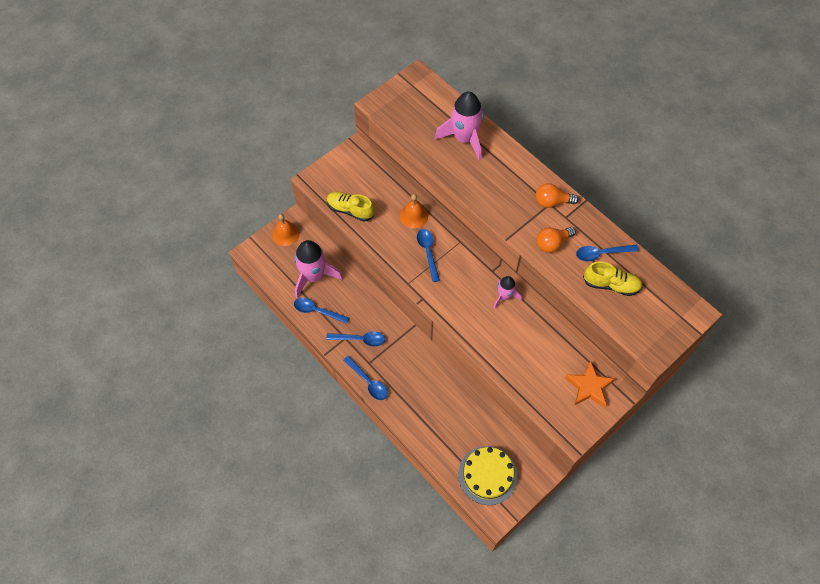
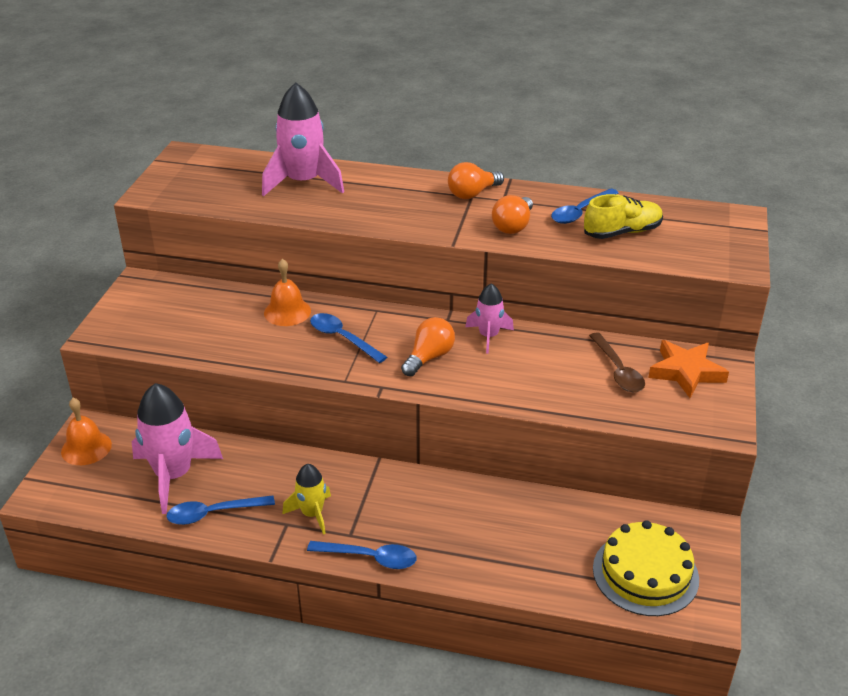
camera: 35 degrees left, 25 degrees down
(350, 210) = (186, 343): yellow shoe -> none
(360, 339) = (312, 514): blue spoon -> yellow rocket
(461, 293) = (429, 357): none -> orange light bulb
(553, 363) = (618, 370): none -> brown spoon

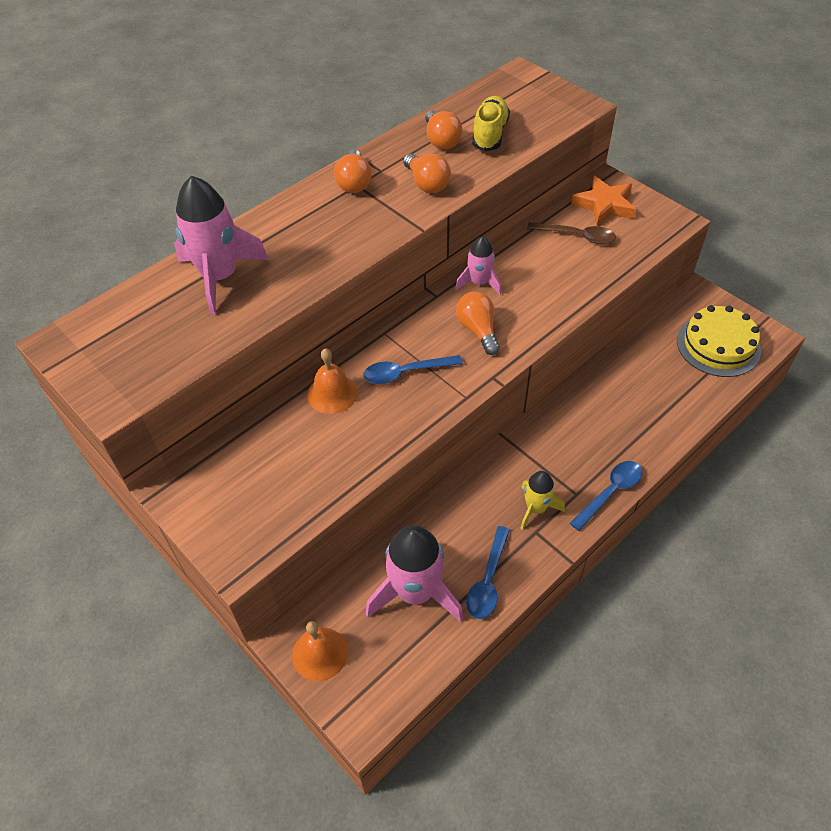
camera: 55 degrees left, 15 degrees up
(580, 212) = (441, 140): blue spoon -> orange light bulb

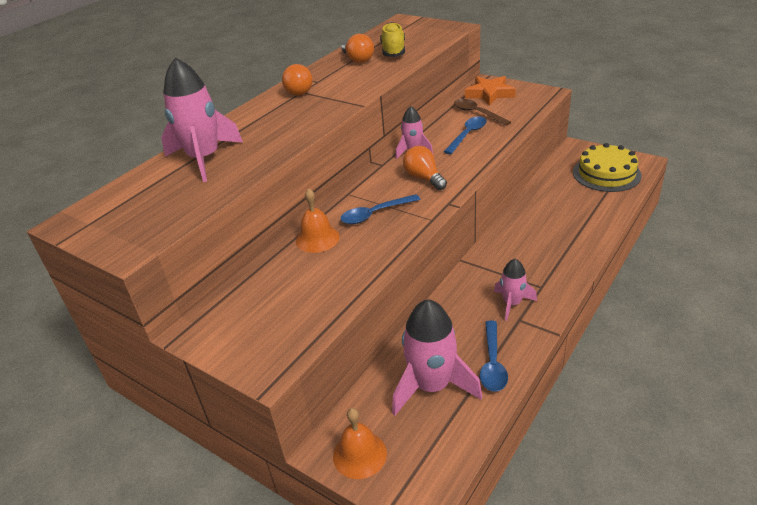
camera: 10 degrees left, 15 degrees down
(427, 184) = (356, 82): orange light bulb -> none
(536, 509) = (512, 304): yellow rocket -> pink rocket
(577, 236) = (477, 113): brown spoon -> brown spoon turned 135 degrees counterclockwise
(610, 492) = (568, 280): blue spoon -> blue spoon (467, 135)

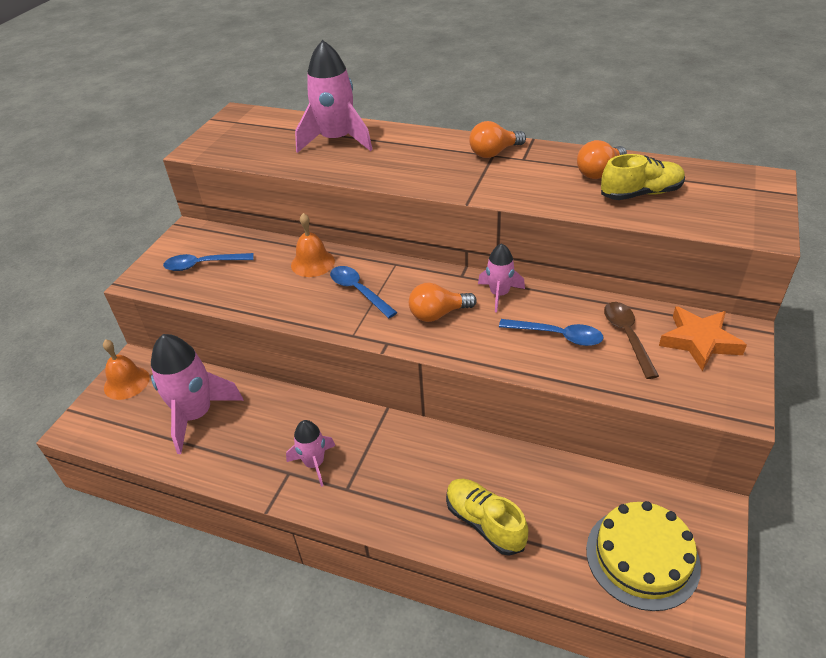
camera: 75 degrees right, 5 degrees up
(424, 178) = (438, 314): orange light bulb -> orange light bulb turned 150 degrees counterclockwise
(477, 113) = (627, 336): brown spoon -> brown spoon turned 45 degrees counterclockwise
(492, 363) = (223, 457): blue spoon -> blue spoon (203, 265)
(578, 225) = (484, 523): none -> yellow shoe

